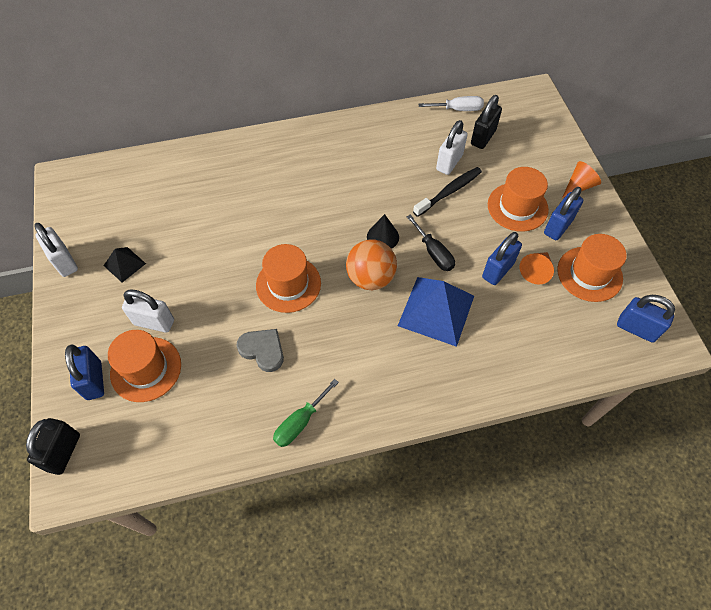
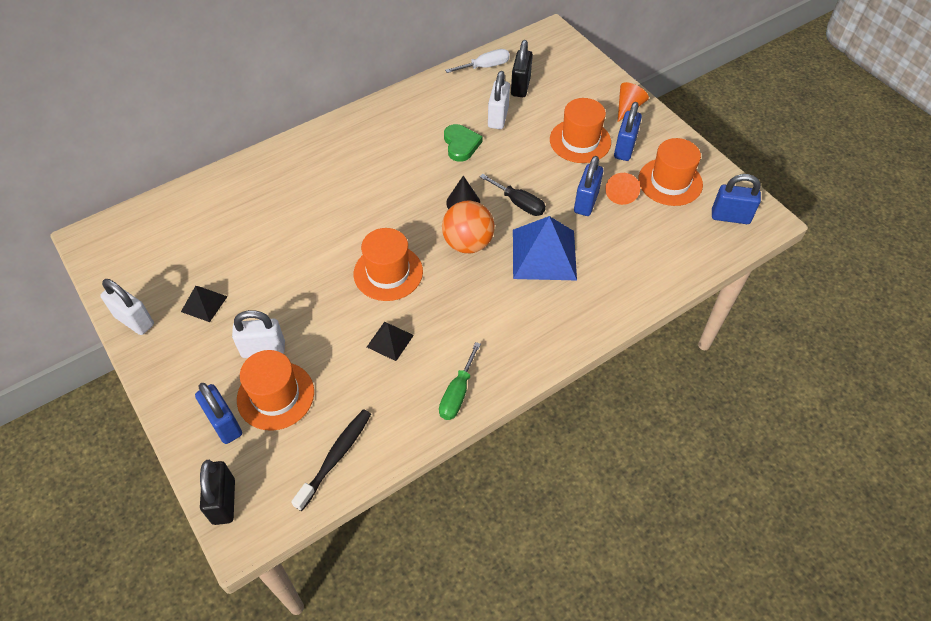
camera: 20 degrees left, 5 degrees down
(263, 350) = (390, 341): grey heart -> black pyramid
(404, 179) = (461, 144): none -> green heart
(449, 191) = (509, 144): black toothbrush -> black toothbrush (336, 457)

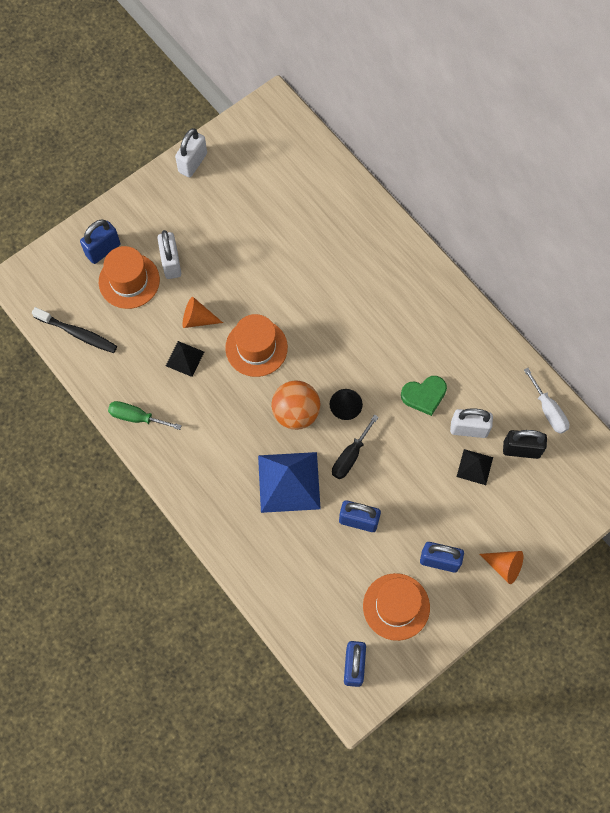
camera: 85 degrees right, 15 degrees up
(204, 304) = (213, 209): black pyramid -> black pyramid (474, 467)
(224, 501) = (41, 264): black padlock -> none
(580, 141) = (445, 514): orange hat -> none
(621, 193) = (375, 555): orange cone -> orange cone (197, 319)

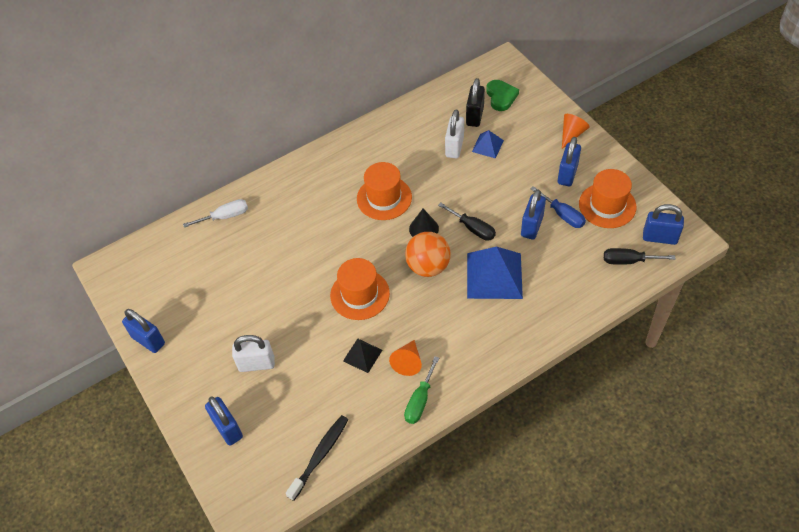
camera: 80 degrees left, 15 degrees down
(129, 281) = (268, 404): orange hat -> orange hat (384, 198)
(192, 163) = (148, 340): white padlock -> blue padlock
(197, 319) = (322, 342): orange cone -> orange cone (408, 362)
(318, 628) = (628, 261): none -> black screwdriver
(378, 555) = (562, 215): none -> blue screwdriver
(424, 395) = (421, 174): green heart -> green heart (501, 97)
(474, 467) = (487, 146): black pyramid -> blue pyramid
(548, 410) = (443, 97): white screwdriver -> white screwdriver (225, 216)

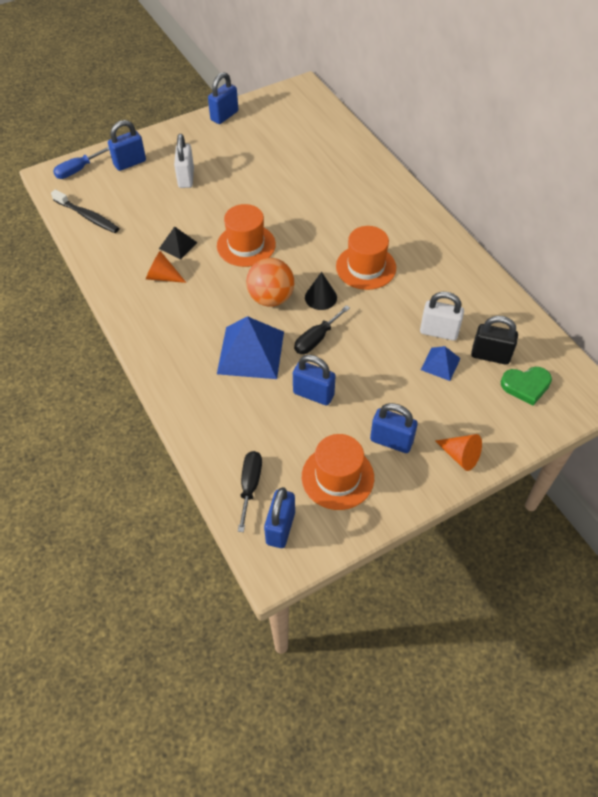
camera: 90 degrees right, 0 degrees up
(225, 216) = (351, 154): white screwdriver -> none
(420, 401) = (120, 283): green screwdriver -> none
(562, 215) = (327, 427): blue screwdriver -> blue screwdriver (78, 170)

